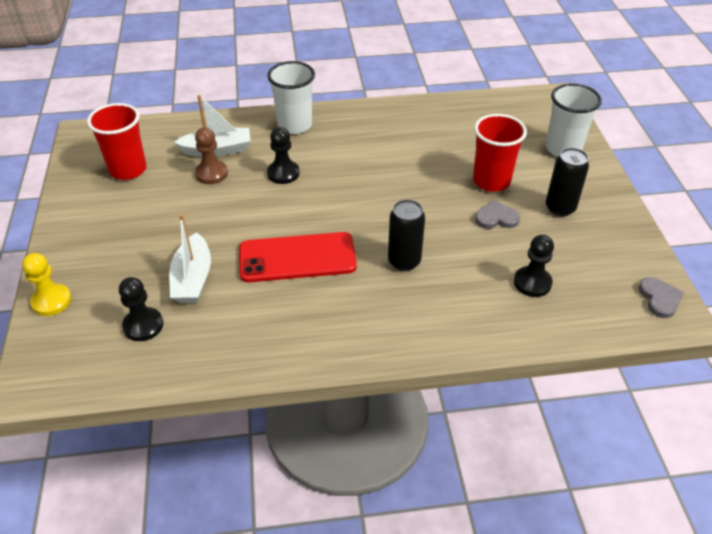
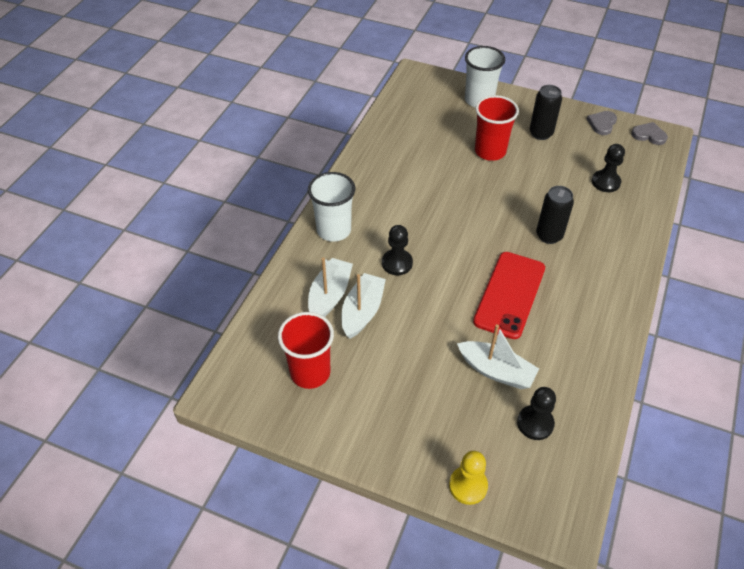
camera: 60 degrees left, 5 degrees up
(211, 174) = (362, 311): brown pawn -> white boat
(496, 218) = (531, 168): grey heart -> grey heart (602, 124)

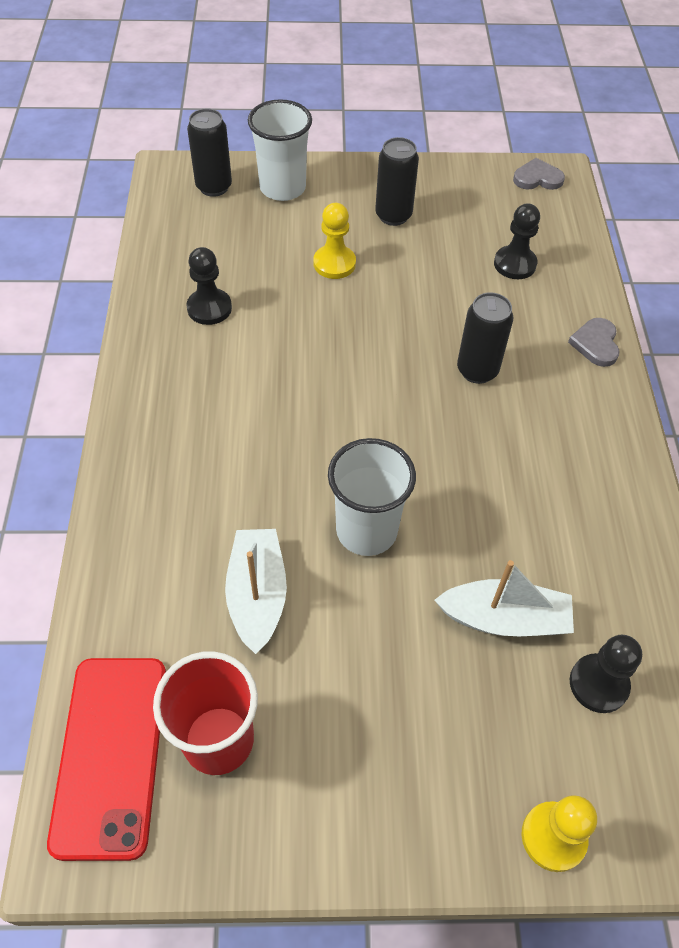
camera: 25 degrees left, 5 degrees up
(330, 295) = (192, 586): white boat -> none
(334, 230) = (150, 468): white cup -> white cup (366, 531)
(397, 263) = (276, 491): black pawn -> black pawn (209, 308)
(437, 89) = (214, 187): none -> black can
(490, 151) = (334, 263): red cup -> yellow pawn
(509, 294) = (466, 484): red phone -> red phone (110, 754)
(602, 124) = (469, 178): grey heart -> grey heart (595, 344)

